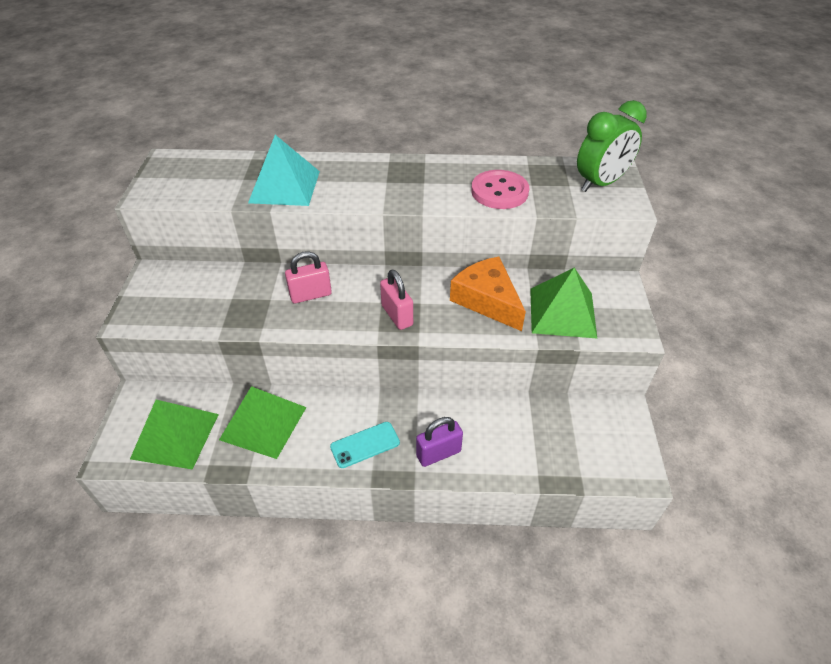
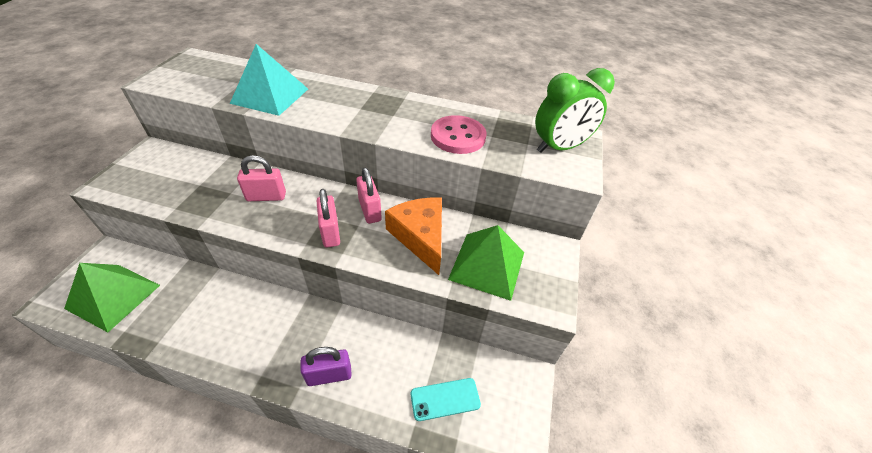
camera: 10 degrees right, 0 degrees up
(263, 423) = (192, 303): green pyramid -> none
(365, 445) = (267, 348): turquoise phone -> turquoise phone (445, 399)
(424, 286) = (370, 210): none -> pink padlock

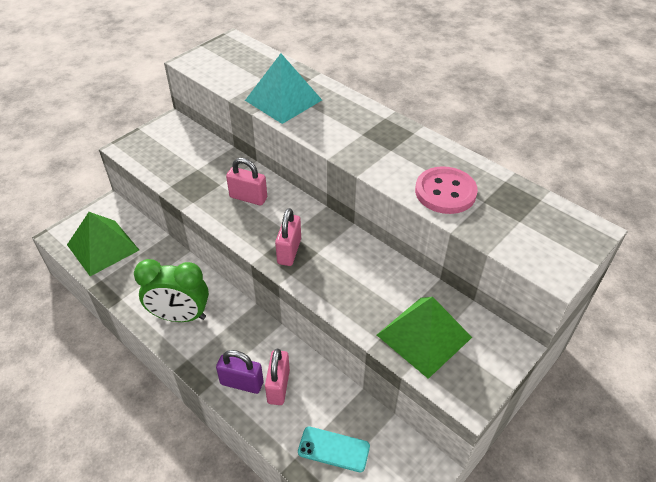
camera: 30 degrees right, 0 degrees up
(370, 210) = (336, 241): pink padlock -> pink padlock (278, 386)
(420, 236) = (372, 284): orange cheese -> none
(559, 148) = (554, 236): green clock -> green clock (180, 316)

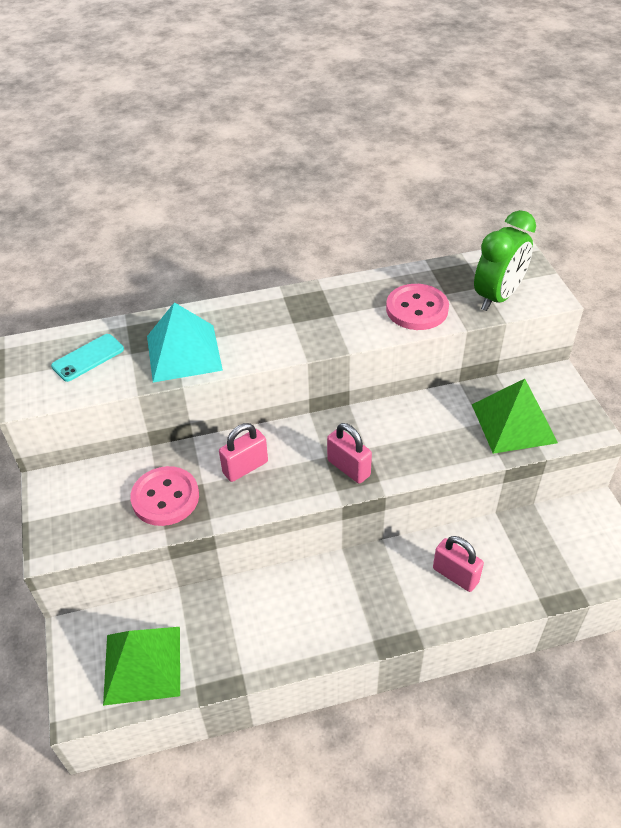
camera: 55 degrees left, 0 degrees up
(180, 316) = (311, 623): green clock -> green clock (497, 297)
(195, 174) = (165, 497): none -> pink button
(242, 383) = (433, 604): purple padlock -> none
(333, 449) = (545, 564): turquoise phone -> turquoise phone (88, 358)

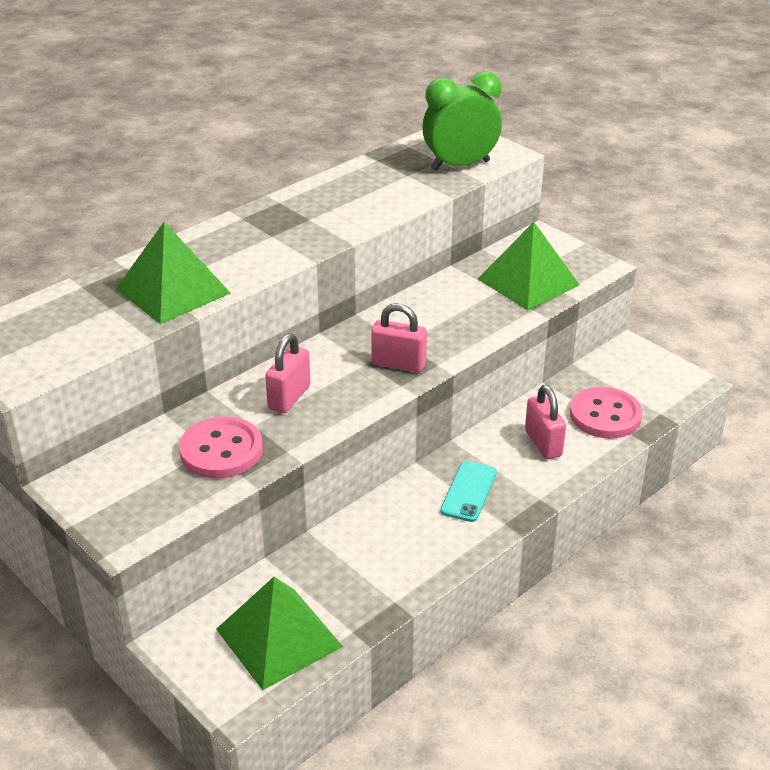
camera: 30 degrees left, 10 degrees down
(88, 358) = (61, 325): turquoise phone -> turquoise phone (469, 491)
(183, 353) = (173, 291): turquoise pyramid -> green pyramid
(417, 309) = (390, 193): pink button -> pink button (605, 415)
(455, 575) = (543, 443): pink padlock -> pink padlock turned 60 degrees clockwise
(497, 297) = (460, 165): green clock -> green clock turned 120 degrees counterclockwise

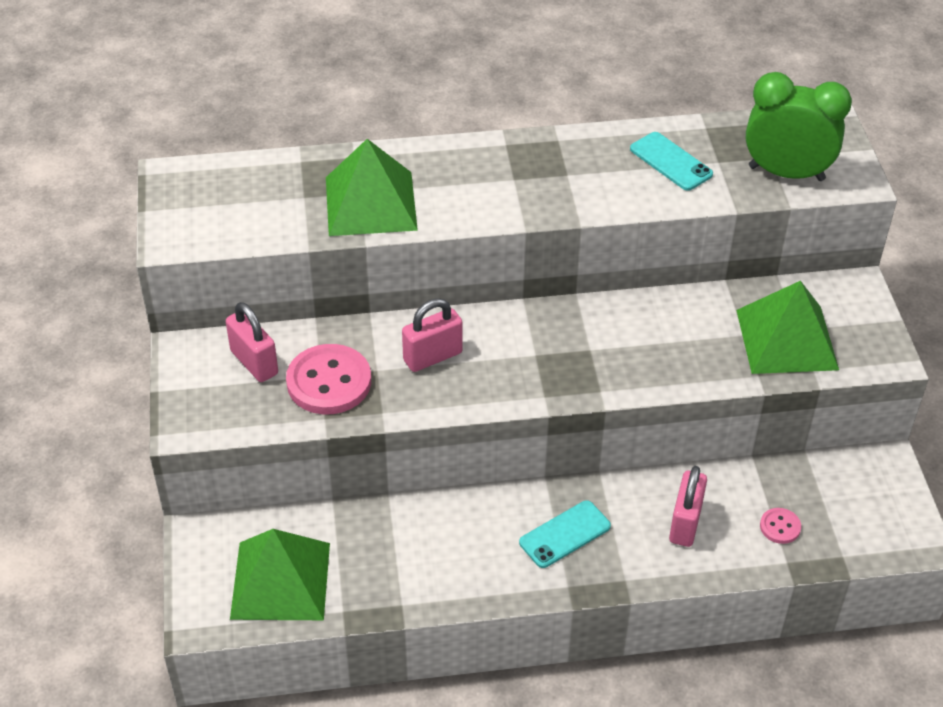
camera: 35 degrees right, 10 degrees up
(375, 186) = (671, 162): none -> turquoise phone
(398, 364) = (563, 371): pink padlock -> pink padlock (254, 362)
(605, 415) = (780, 527): pink button -> pink button, size x0.48

